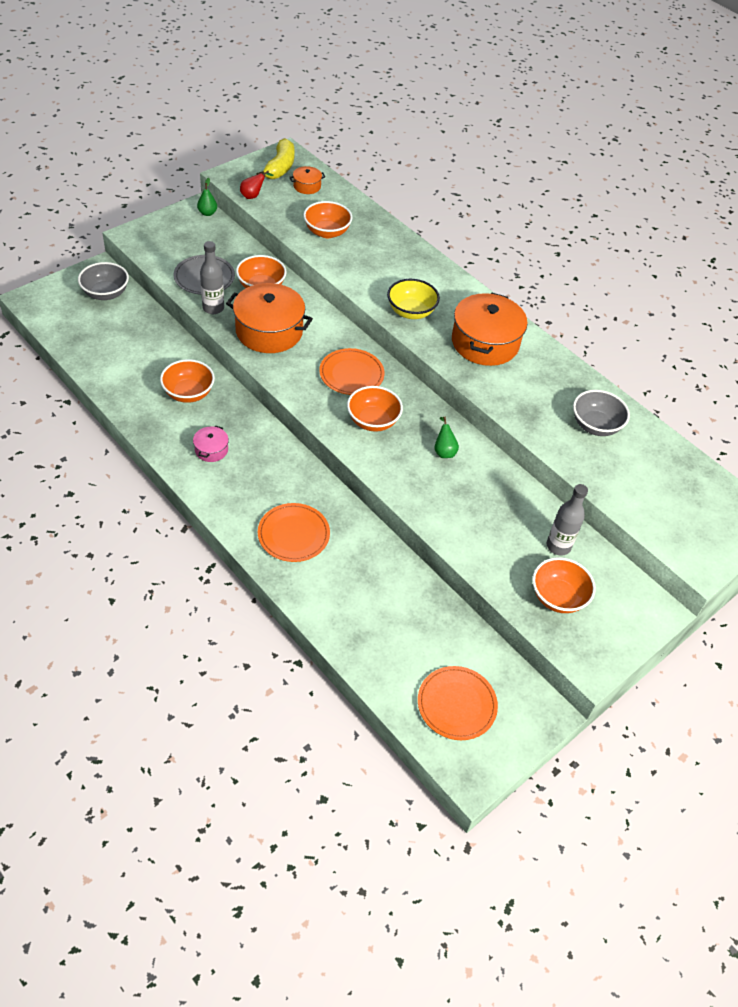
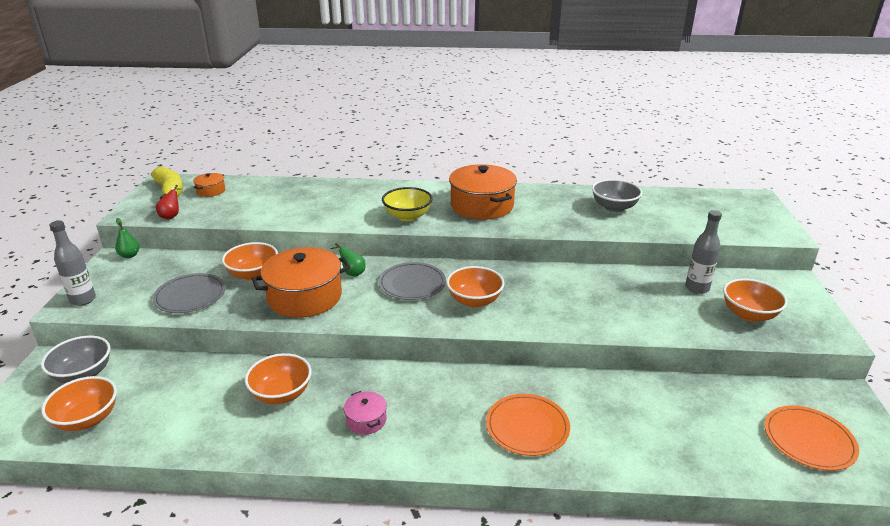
camera: 40 degrees left, 20 degrees down
(213, 308) = (231, 311): grey bottle -> grey bottle (83, 300)
(327, 232) = (270, 207): orange bowl -> orange bowl (87, 419)
(351, 374) = (412, 284): orange plate -> grey plate
(444, 451) = (547, 286): green pear -> green pear (352, 273)

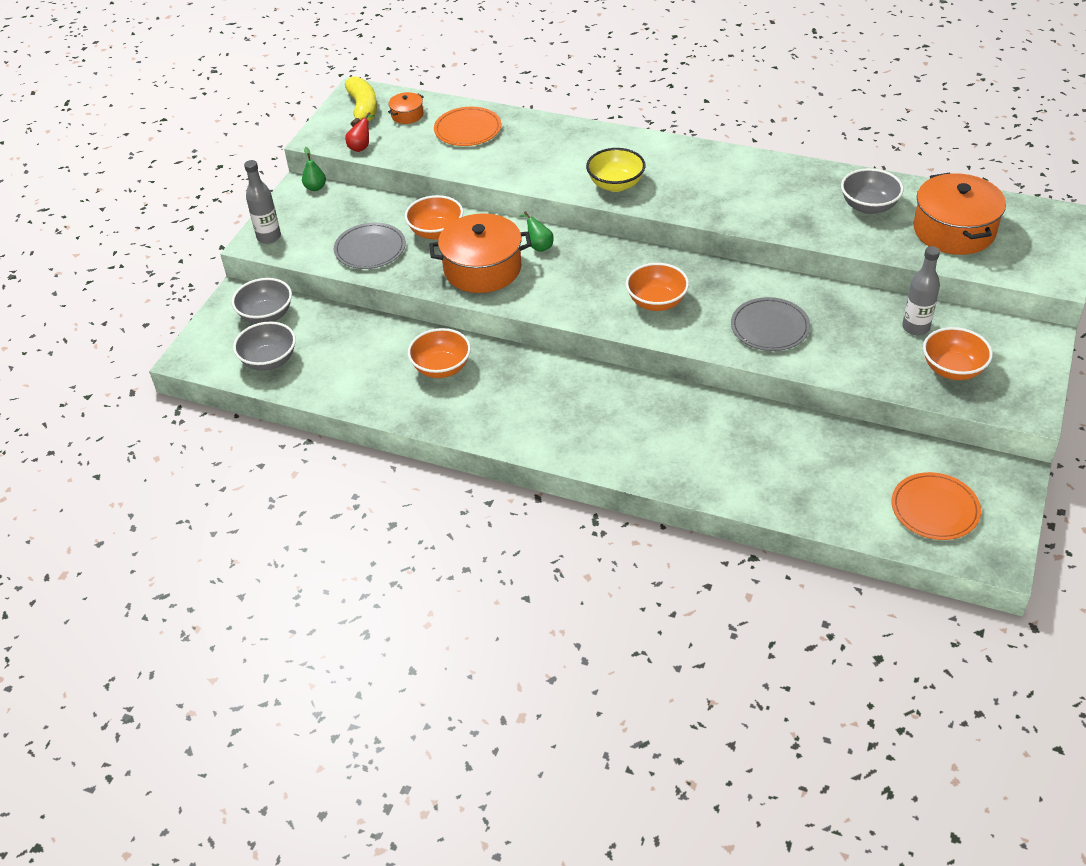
camera: 20 degrees right, 15 degrees up
(87, 419) = (269, 360): orange bowl -> grey bowl
(366, 420) = (512, 408): pink pot -> none
(412, 284) = (598, 270): grey plate -> grey plate (770, 327)
(482, 205) = (708, 181): orange pot -> orange pot (954, 230)
(527, 427) = (661, 443): orange plate -> orange plate (468, 129)

